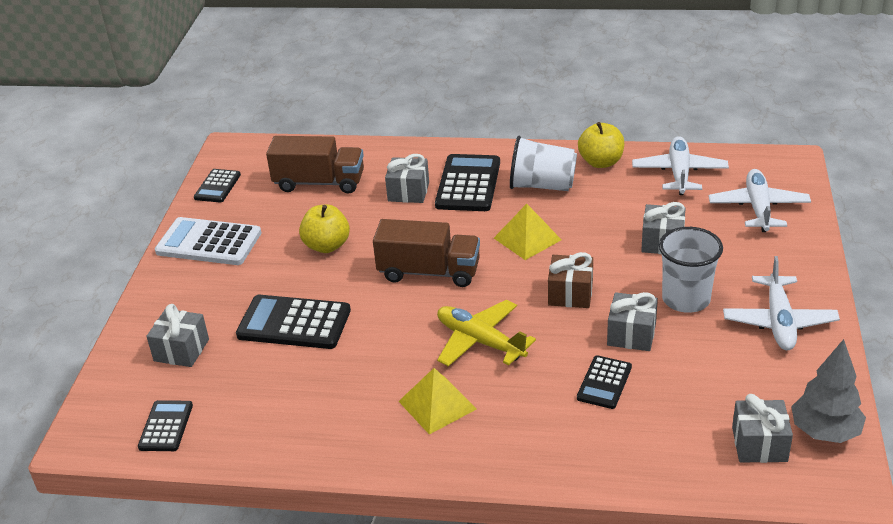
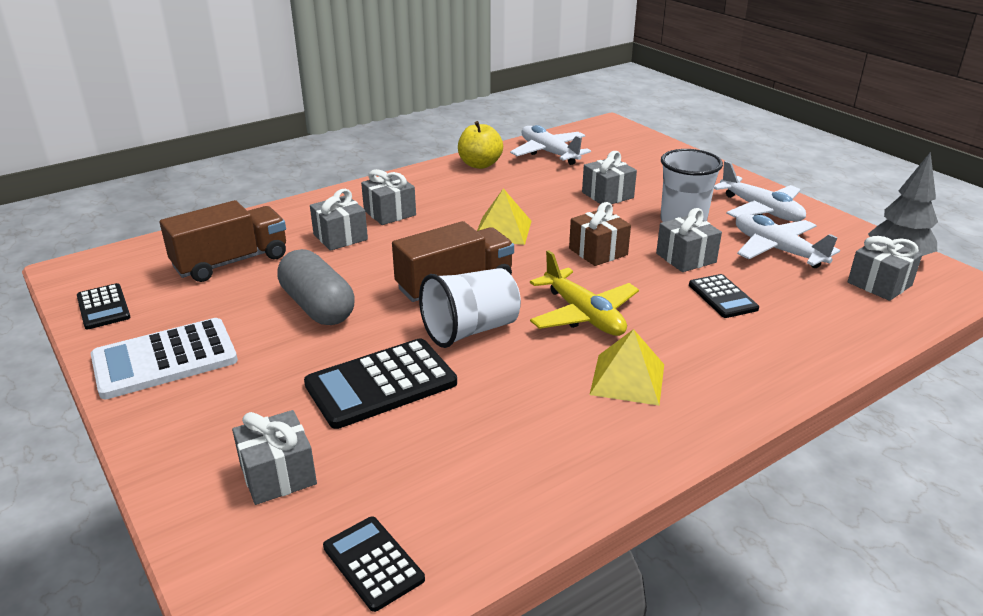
camera: 45 degrees left, 5 degrees down
(327, 246) = (318, 307): yellow apple -> grey capsule
(468, 184) = (389, 213): black calculator -> grey gift
(480, 341) = (583, 315): yellow plane -> yellow plane turned 120 degrees counterclockwise
(542, 185) = (457, 193): white cup -> white cup (470, 330)
(758, 208) = (635, 155): white plane -> white plane (777, 250)

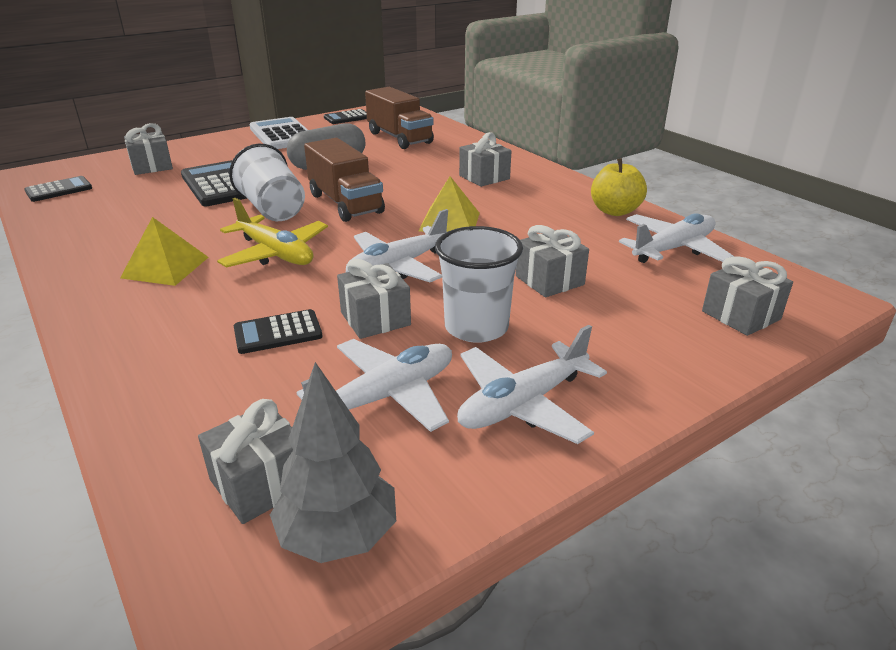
camera: 90 degrees right, 0 degrees up
(340, 237) = (437, 164): grey gift -> grey gift (740, 315)
(583, 315) = (275, 253): yellow plane -> yellow plane turned 105 degrees counterclockwise
(598, 252) = (398, 266): brown gift -> white plane

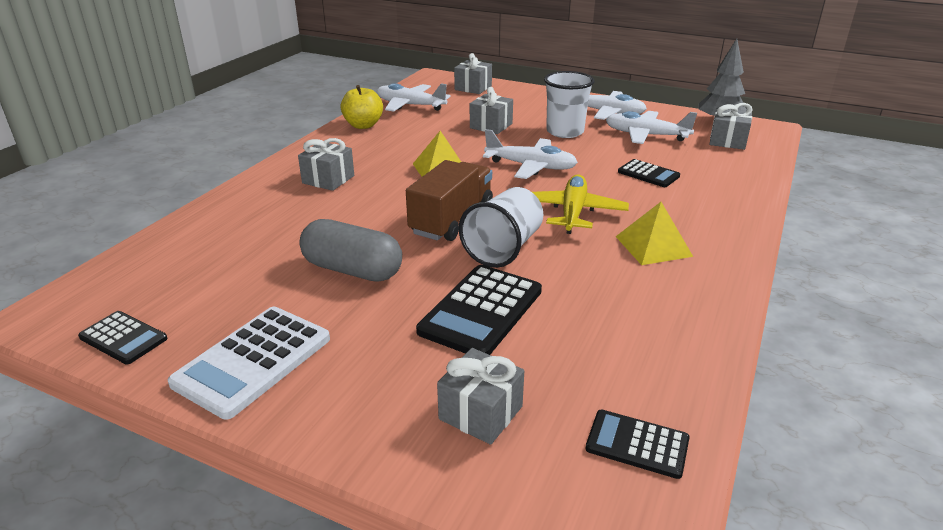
camera: 120 degrees left, 0 degrees up
(375, 319) = (595, 155): grey gift -> none
(399, 138) = (220, 258): brown truck -> none

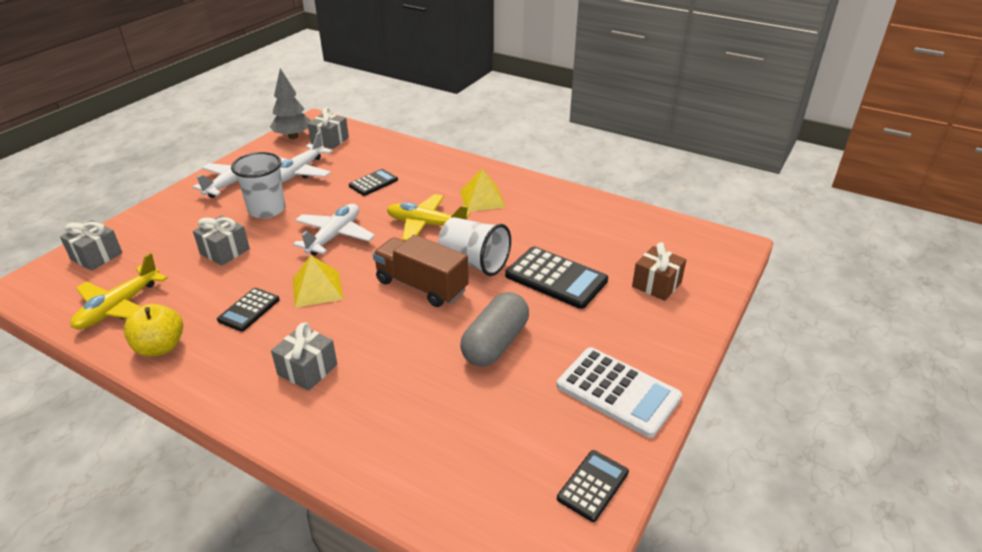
camera: 85 degrees left, 5 degrees up
(410, 105) = (119, 307): white plane -> yellow plane
(480, 413) = (656, 284): grey gift -> brown gift
(637, 444) = (671, 235): black calculator -> black calculator (249, 310)

